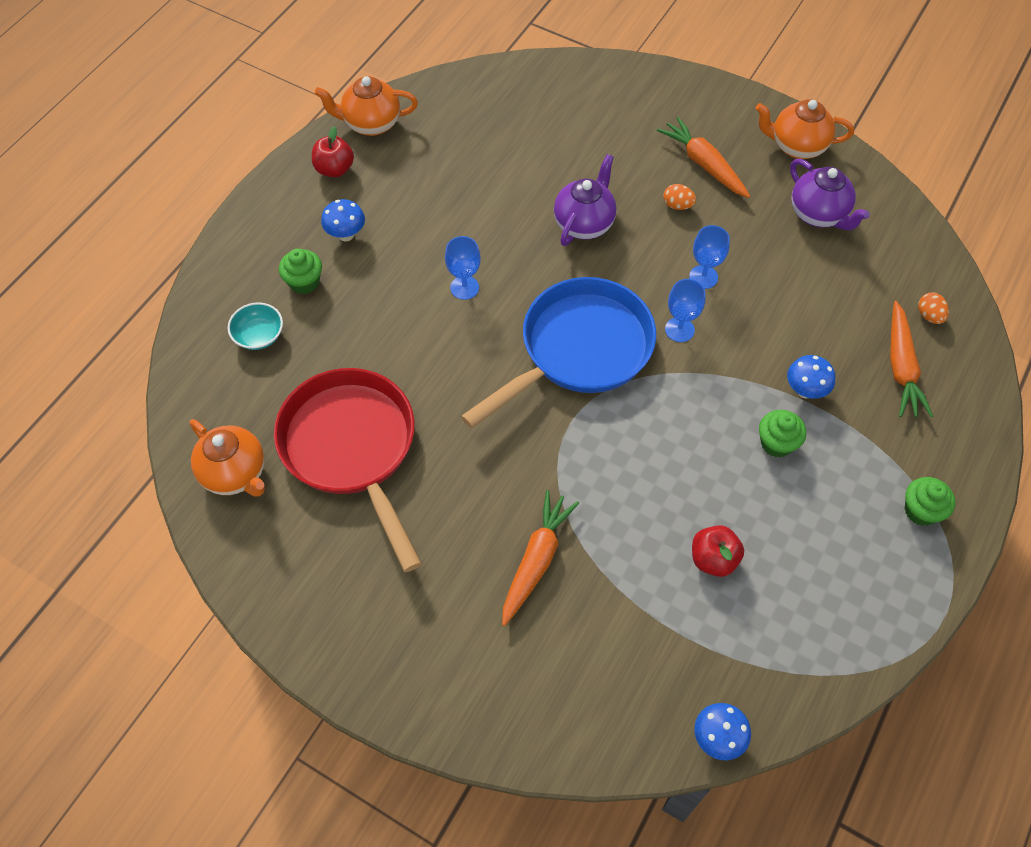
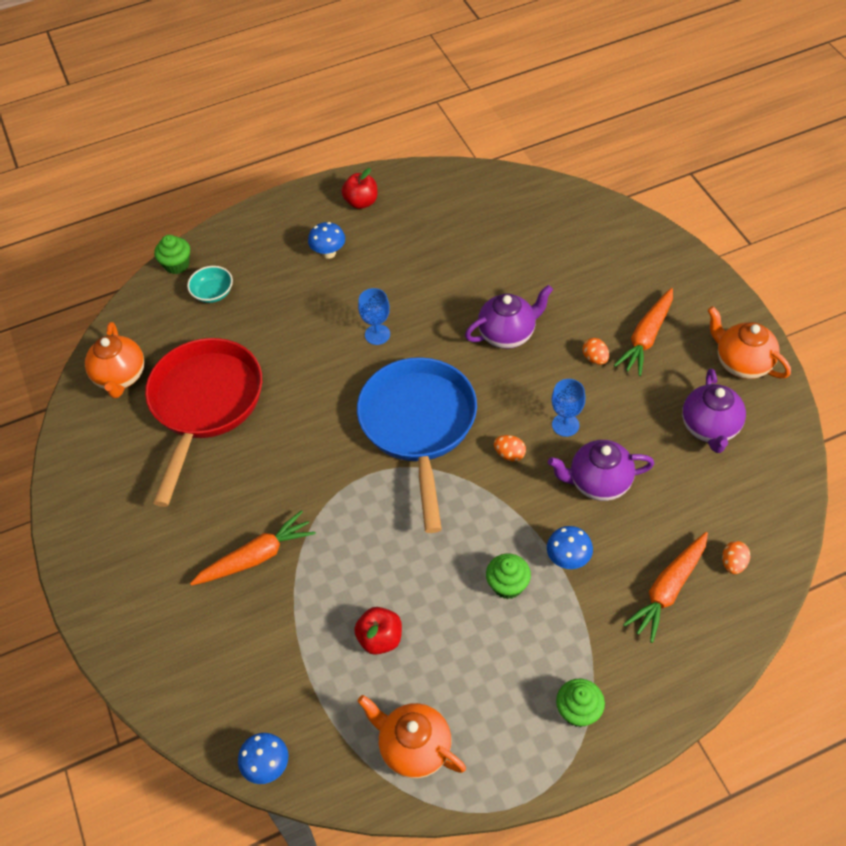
camera: 40 degrees right, 5 degrees down
(304, 282) = (273, 272): green cupcake -> green cupcake (177, 265)
(371, 124) = (415, 181): orange teapot -> orange teapot (414, 748)
(579, 350) = (419, 426): blue pan -> blue pan turned 90 degrees counterclockwise
(679, 329) = (509, 454): blue goblet -> orange egg
(703, 164) = (646, 337): orange carrot -> orange carrot turned 150 degrees counterclockwise
(772, 311) = (598, 483): none -> purple teapot

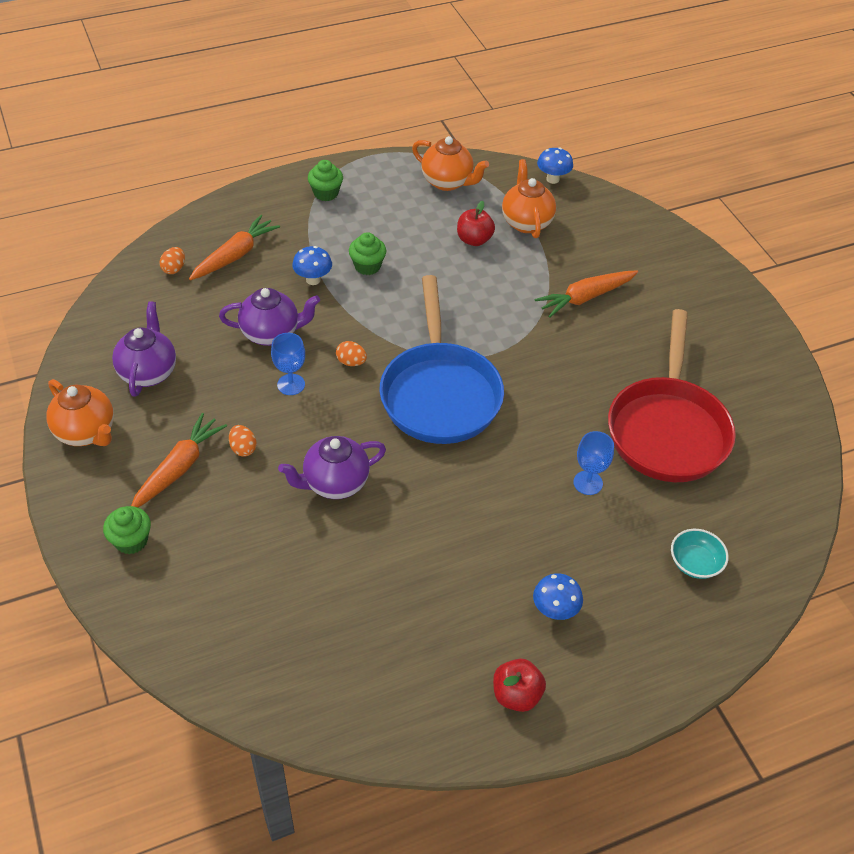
camera: 175 degrees right, 5 degrees down
(121, 377) = (771, 465): orange teapot -> orange teapot (526, 222)
(177, 265) = (755, 608): green cupcake -> green cupcake (131, 541)
(377, 334) = (486, 494): blue goblet -> blue goblet (588, 483)

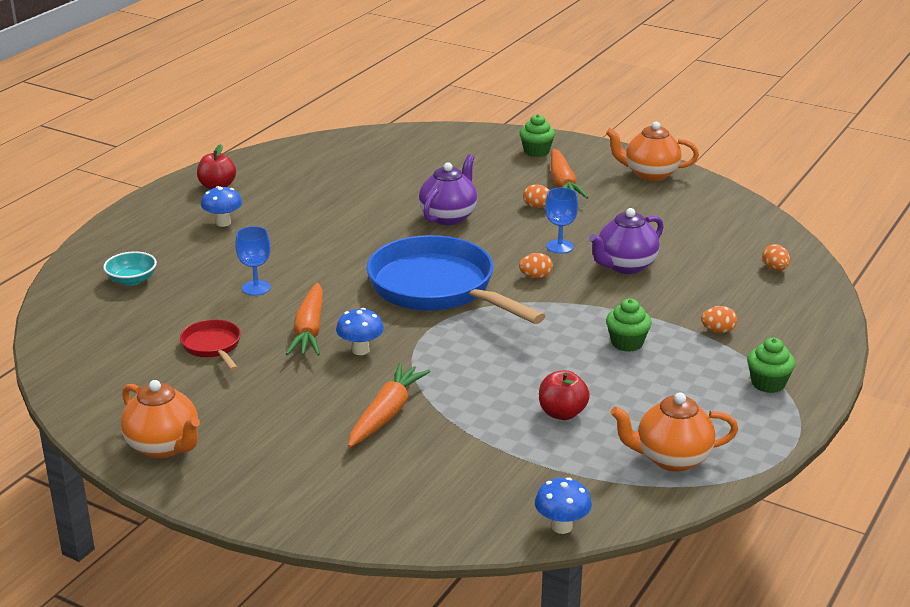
camera: 145 degrees right, 20 degrees down
(148, 372) = (670, 211): purple teapot -> none
(235, 255) = (748, 298): orange carrot -> orange carrot (309, 330)
(296, 243) = (718, 331): none -> orange egg
(313, 280) = (655, 312): blue mushroom -> blue mushroom (360, 350)
(526, 222) = (531, 458): orange teapot -> orange teapot (164, 446)
(667, 429) = (213, 346): red pan -> red pan, size x0.45

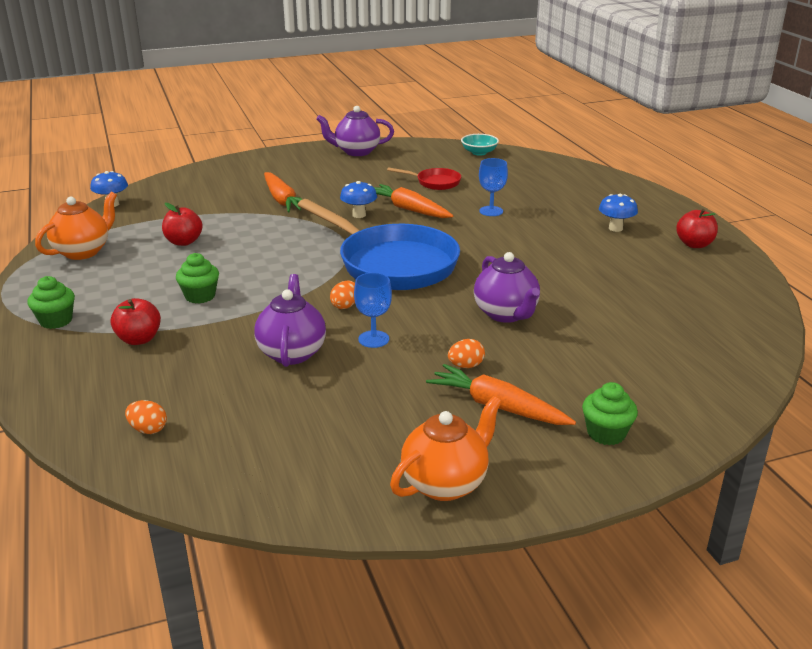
camera: 130 degrees right, 0 degrees up
(132, 280) = (558, 183): turquoise bowl -> turquoise bowl (479, 152)
(164, 446) = (356, 152): orange teapot -> purple teapot
(438, 289) = (391, 263): blue pan -> blue pan turned 45 degrees clockwise
(718, 331) = (139, 339): orange egg -> red apple

